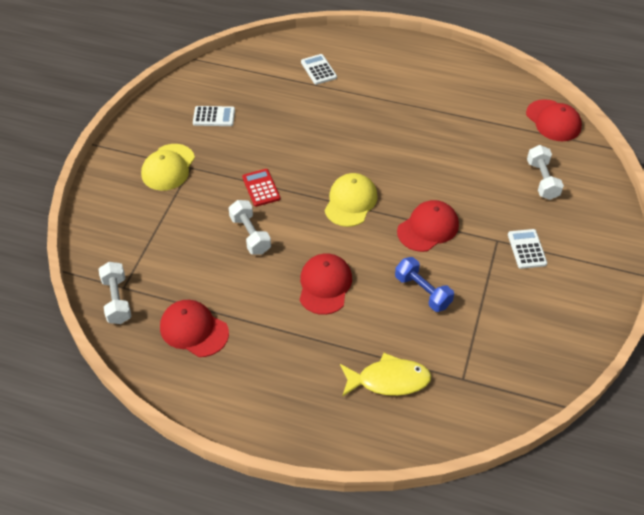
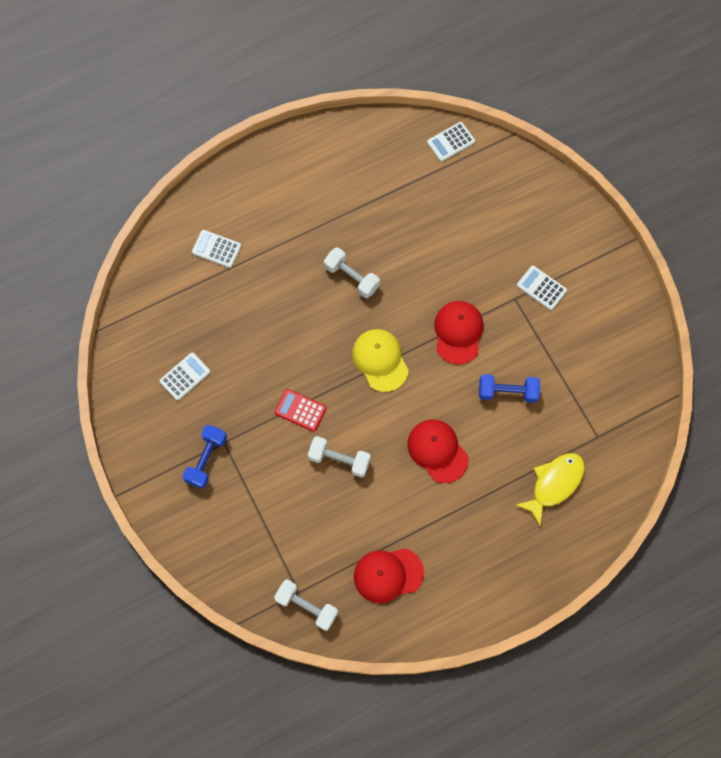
camera: 45 degrees left, 20 degrees up
(168, 167) = (206, 459): yellow cap -> blue dumbbell
(542, 180) = (495, 211): white dumbbell -> white dumbbell (351, 277)
(553, 121) = (450, 142): red cap -> white calculator

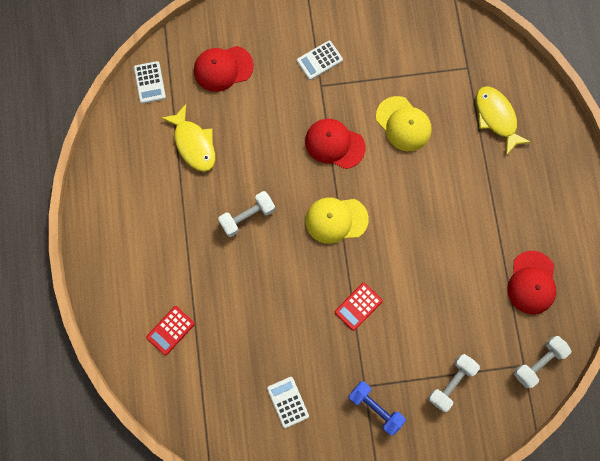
camera: 70 degrees left, 5 degrees up
(216, 249) = (170, 330): white calculator -> red calculator
(339, 460) = (416, 288): white dumbbell -> white dumbbell (451, 383)
(405, 203) = (194, 143): none -> yellow fish
(437, 451) = (436, 201): red cap -> red cap (223, 68)
(507, 392) = (403, 124): blue dumbbell -> yellow cap

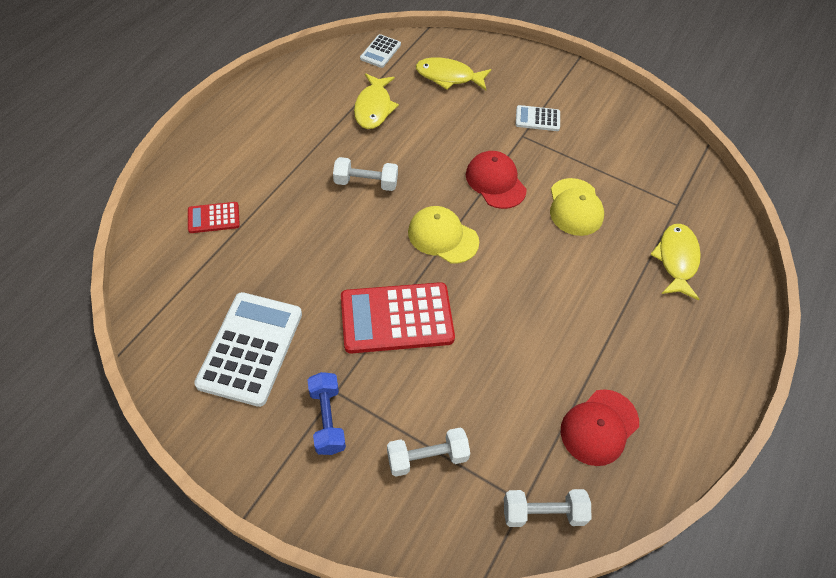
camera: 35 degrees right, 20 degrees down
(223, 68) = (448, 77): red cap -> yellow fish
(288, 402) = (251, 348): white calculator -> white calculator, size x2.01
(358, 306) = (396, 318): red calculator -> red calculator, size x2.01

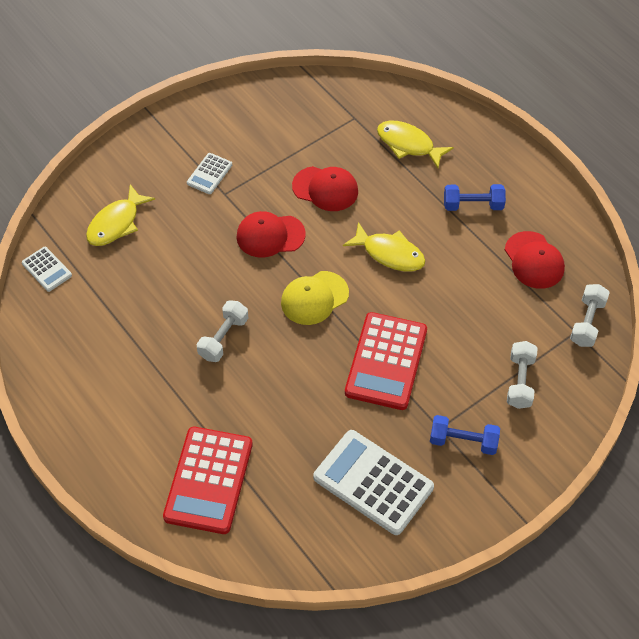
camera: 65 degrees left, 0 degrees up
(213, 218) = (208, 480): red calculator -> red calculator, size x2.01
(374, 108) = (127, 301): yellow fish -> yellow fish (389, 253)
(575, 207) = (325, 189): yellow cap -> red cap
(637, 342) = (473, 205): none -> blue dumbbell

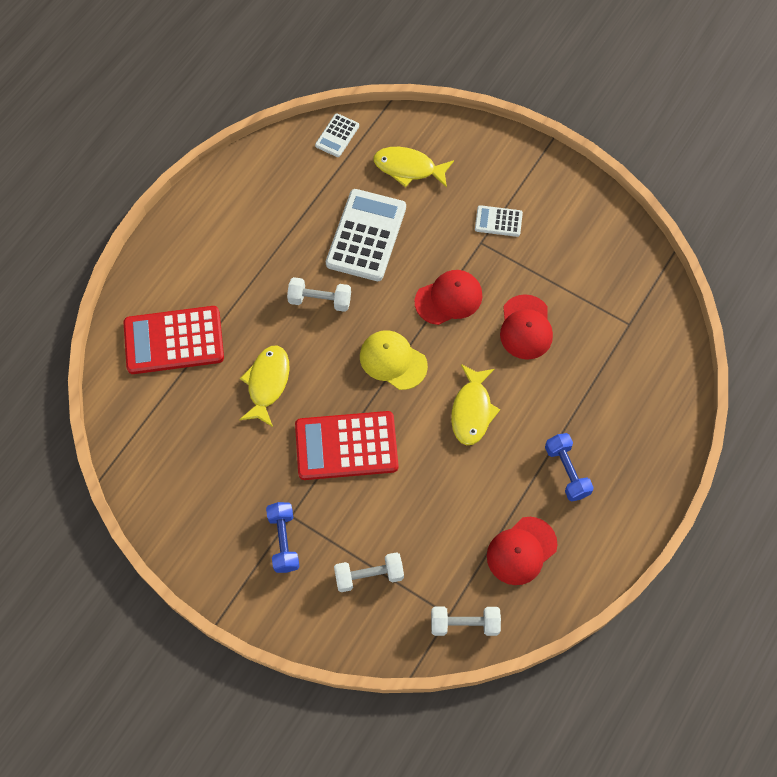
camera: 70 degrees right, 10 degrees up
(270, 235) = (449, 298): red cap -> red cap turned 90 degrees clockwise
(373, 482) = (215, 475): white calculator -> white calculator (366, 236)
(408, 145) = (618, 386): yellow fish -> yellow fish (267, 383)

